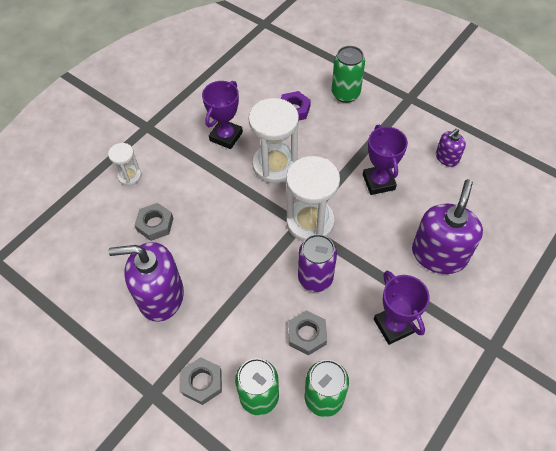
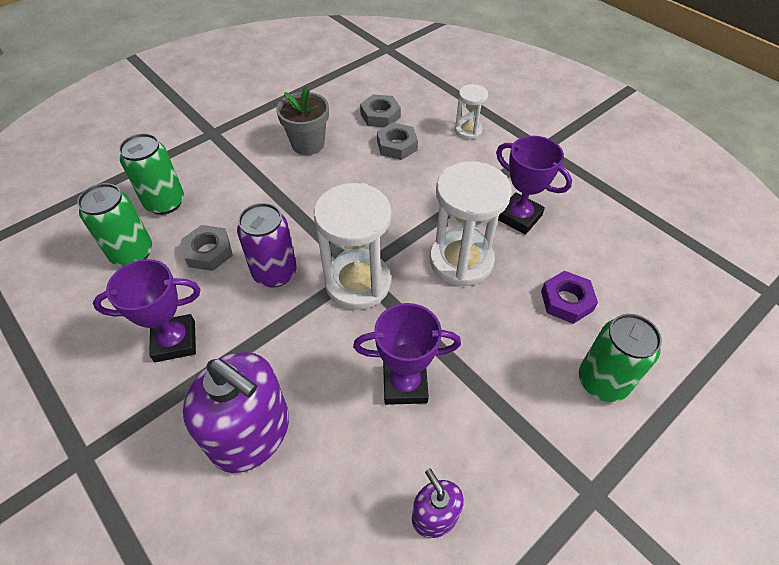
camera: 100 degrees right, 5 degrees down
(160, 296) = (308, 144): purple soap dispenser -> grey flower pot
(202, 382) = (203, 164): grey nut -> grey nut (380, 115)

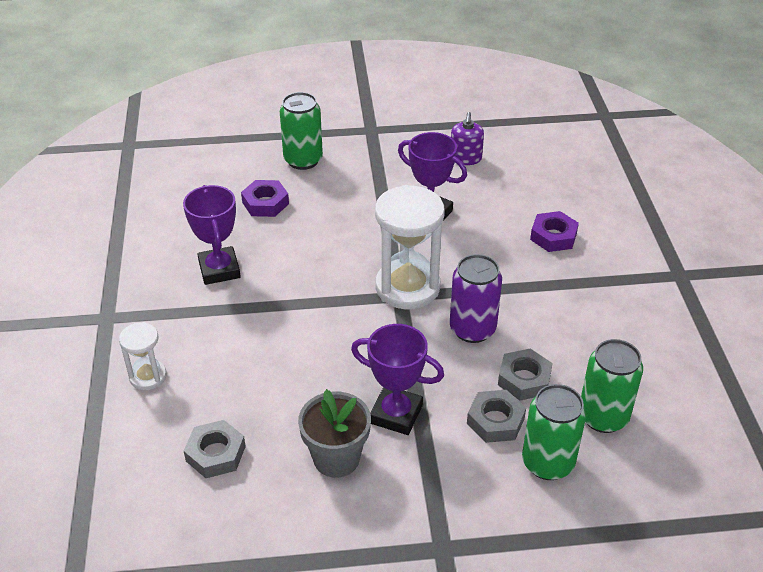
camera: 145 degrees left, 10 degrees down
(175, 341) = (586, 316): purple trophy -> purple trophy (396, 414)
(251, 433) = (553, 236): purple soap dispenser -> purple nut
(397, 145) = (242, 400): grey nut -> grey nut (495, 421)
(461, 261) = (308, 262): white hourglass -> none

